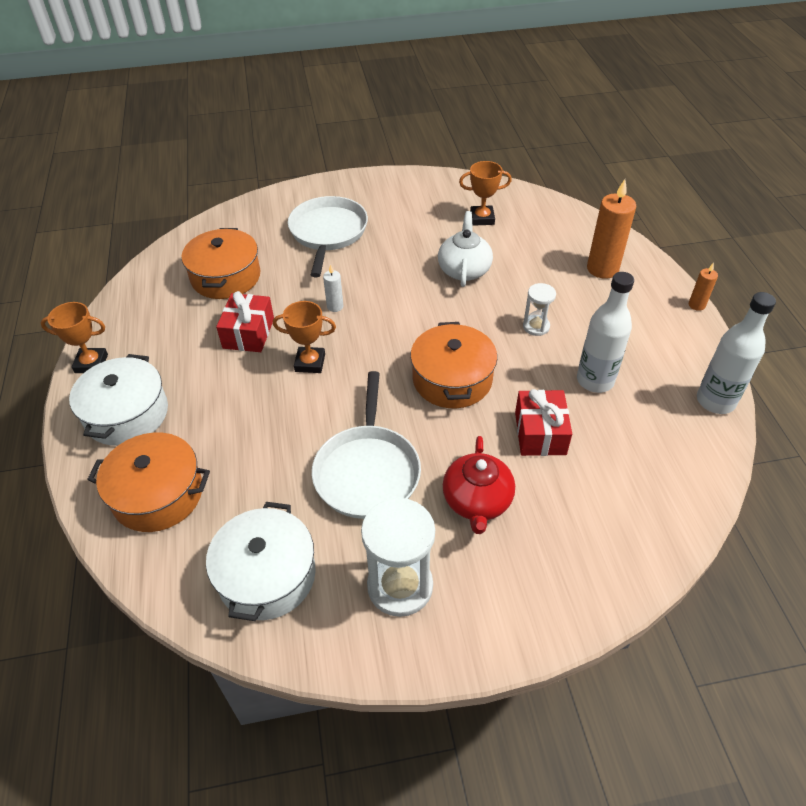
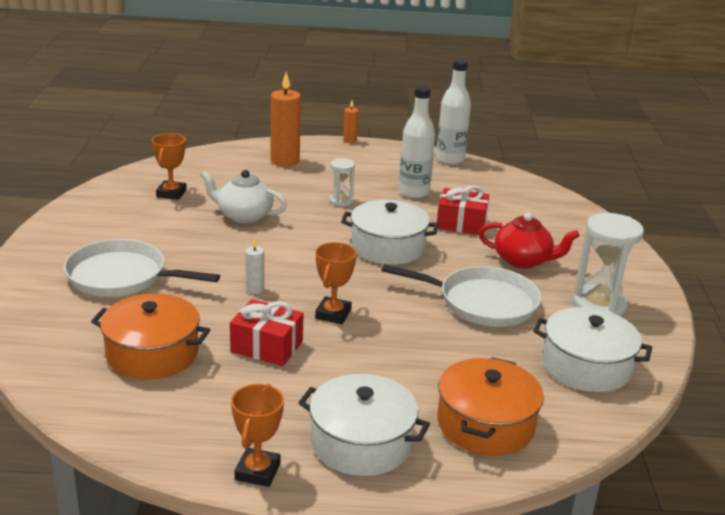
camera: 80 degrees left, 20 degrees down
(452, 379) = (388, 247): orange pot -> white pot

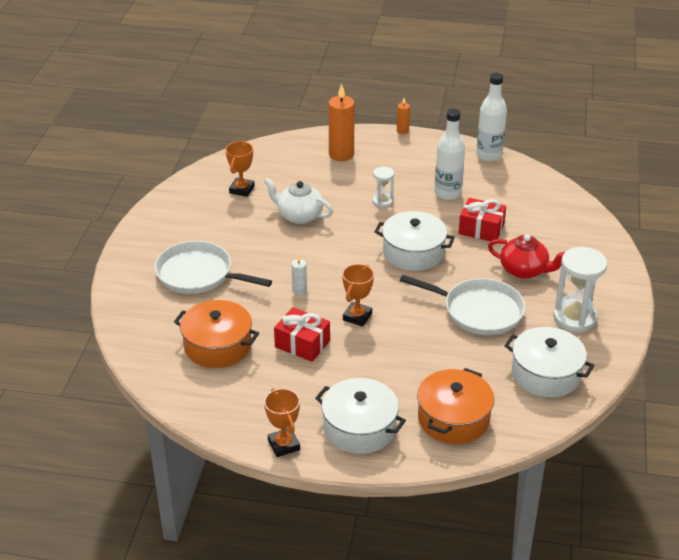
camera: 10 degrees right, 10 degrees up
(257, 471) = (283, 445): orange trophy -> orange trophy turned 45 degrees counterclockwise

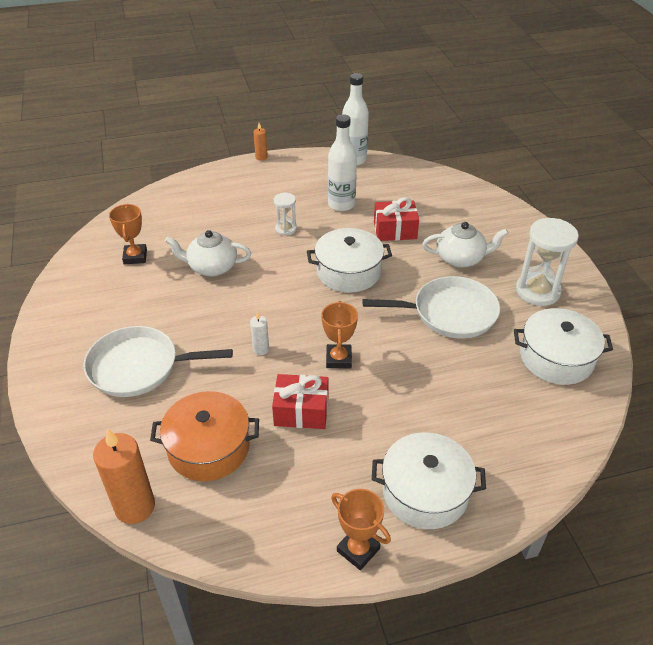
camera: 25 degrees left, 5 degrees up
(341, 154) = (217, 194): orange candle -> orange candle (135, 507)
(453, 418) = (509, 442): orange pot -> none
(524, 270) = (461, 258): red teapot -> white teapot

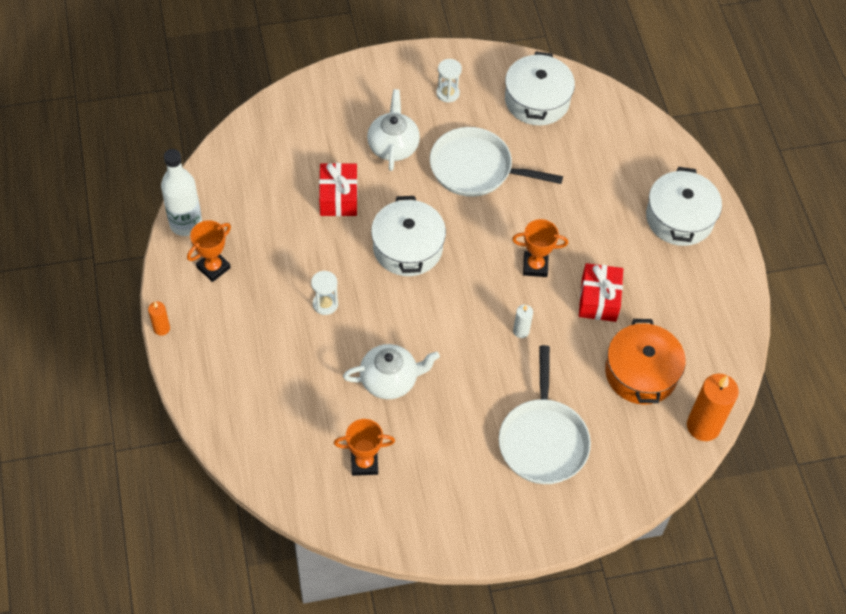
camera: 90 degrees left, 15 degrees up
(212, 267) = (390, 380): white teapot -> white teapot turned 105 degrees counterclockwise
(341, 204) = (283, 245): white bottle -> none
(358, 550) = (732, 268): orange trophy -> orange trophy (213, 268)
(450, 313) = (475, 168): white pan -> white pan turned 75 degrees counterclockwise
(537, 291) = (448, 93): white hourglass -> white hourglass, size x0.54

